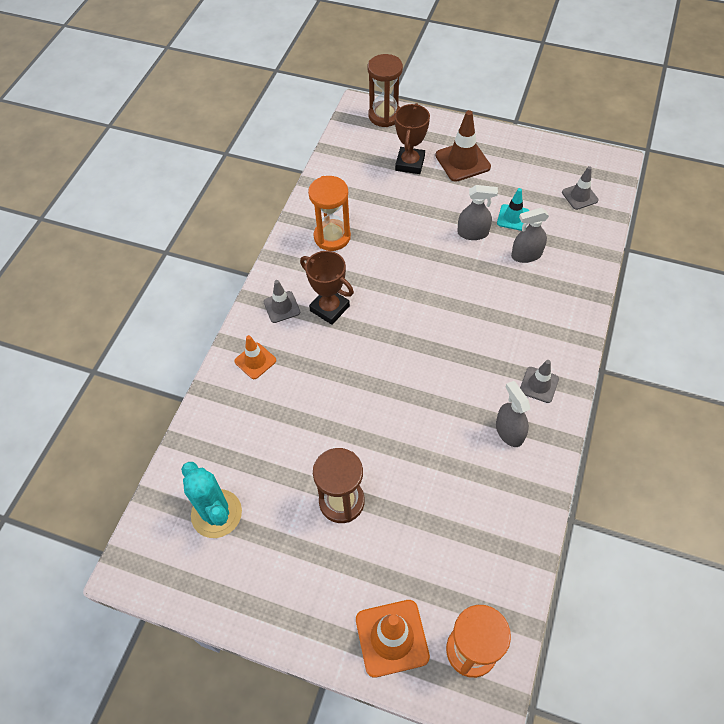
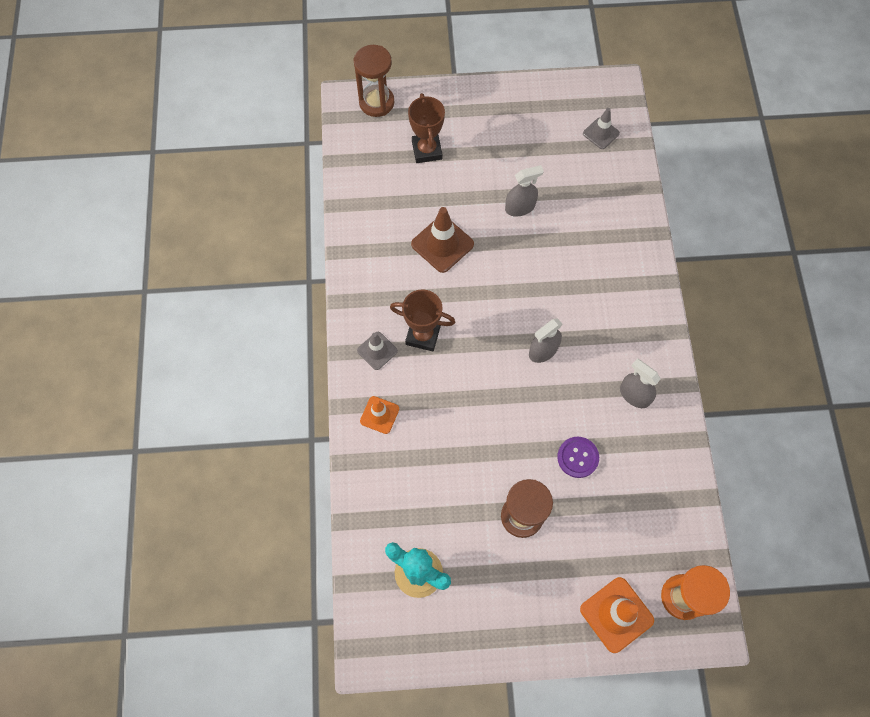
camera: 25 degrees left, 10 degrees up
(332, 237) = (389, 258): orange hourglass -> none
(424, 468) = (577, 457): none -> purple button
(462, 161) = (476, 131): brown traffic cone -> brown traffic cone (442, 244)
(513, 217) = (549, 178): turquoise traffic cone -> none
(526, 255) = (578, 214): grey spray bottle -> grey spray bottle (543, 351)
(539, 385) = (641, 341): grey traffic cone -> none

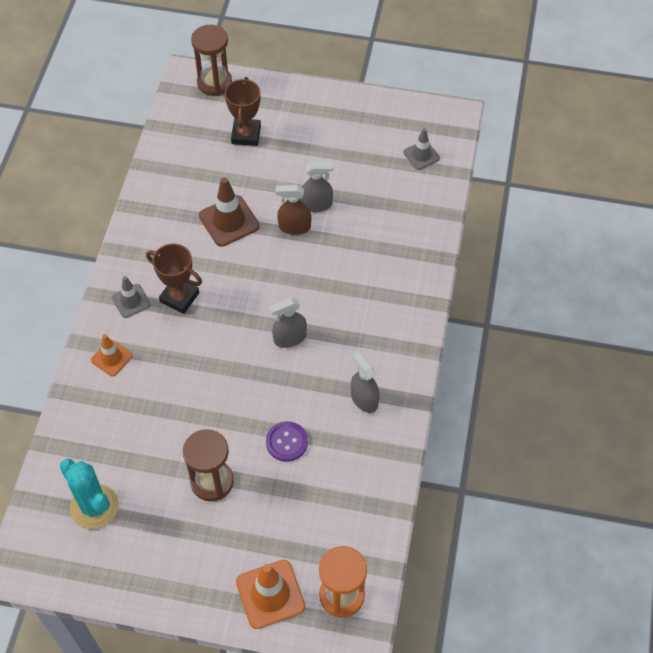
camera: 15 degrees right, 10 degrees down
(507, 235) = (294, 227): none -> brown spray bottle

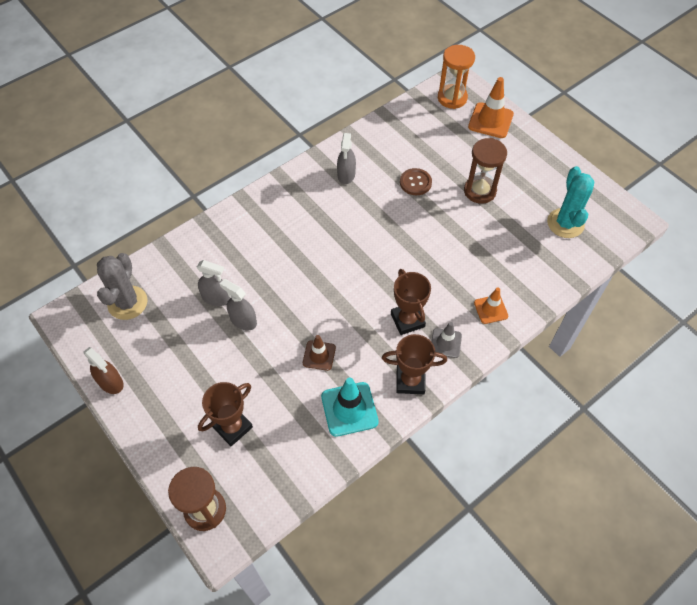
camera: 140 degrees left, 0 degrees up
(138, 252) = (410, 381): none -> brown trophy
(170, 201) = (349, 409): none -> turquoise traffic cone
(229, 221) = (319, 355): brown traffic cone -> brown traffic cone, size x0.62
(286, 442) = (415, 182): purple button -> brown button
(290, 338) = (356, 239): grey spray bottle -> grey spray bottle (216, 298)
(294, 227) = (276, 314): brown spray bottle -> brown spray bottle (110, 382)
(421, 155) = (127, 303): grey traffic cone -> grey cactus

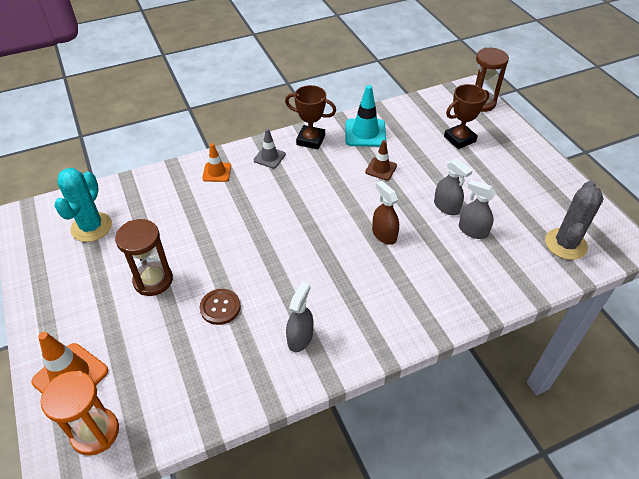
camera: 165 degrees left, 10 degrees down
(110, 382) = (567, 184): brown spray bottle -> brown spray bottle (384, 234)
(407, 320) = (294, 178): brown trophy -> none

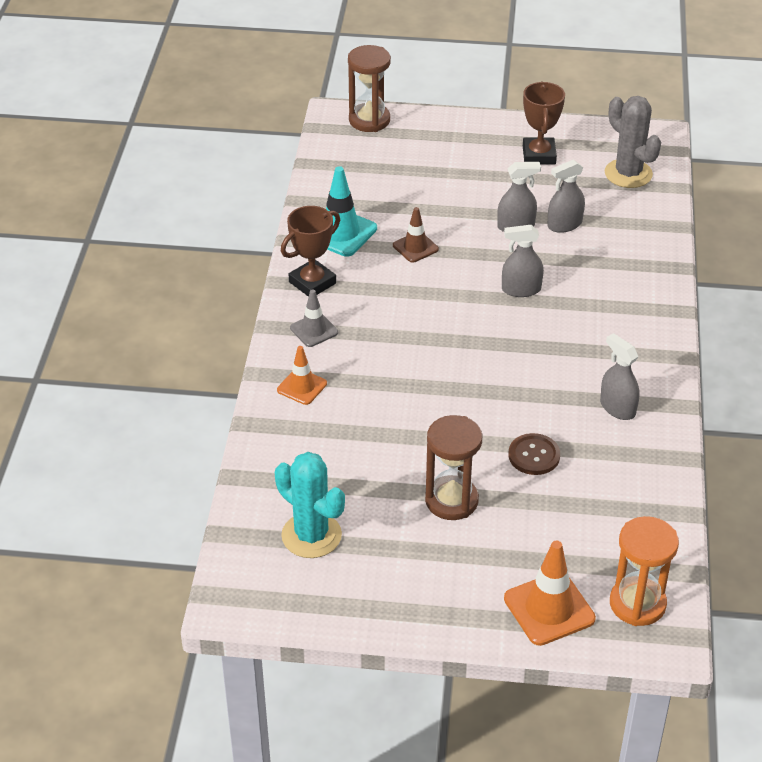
camera: 60 degrees left, 5 degrees down
(384, 234) = (521, 289): brown spray bottle -> grey spray bottle
(459, 139) = (417, 166): brown trophy -> brown trophy (539, 155)

